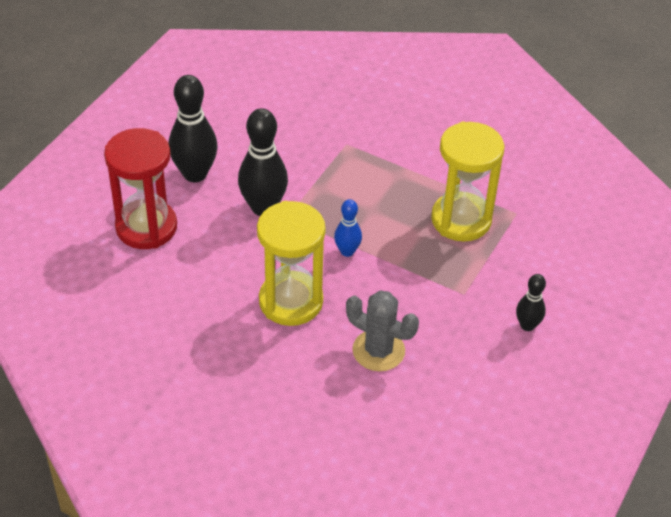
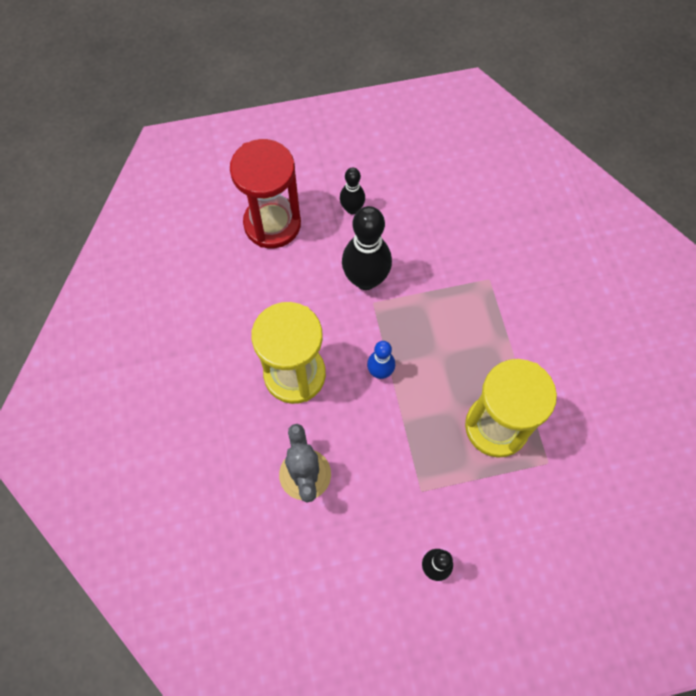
camera: 50 degrees right, 20 degrees up
(195, 174) = (352, 209): black bowling pin -> black bowling pin, size x0.55

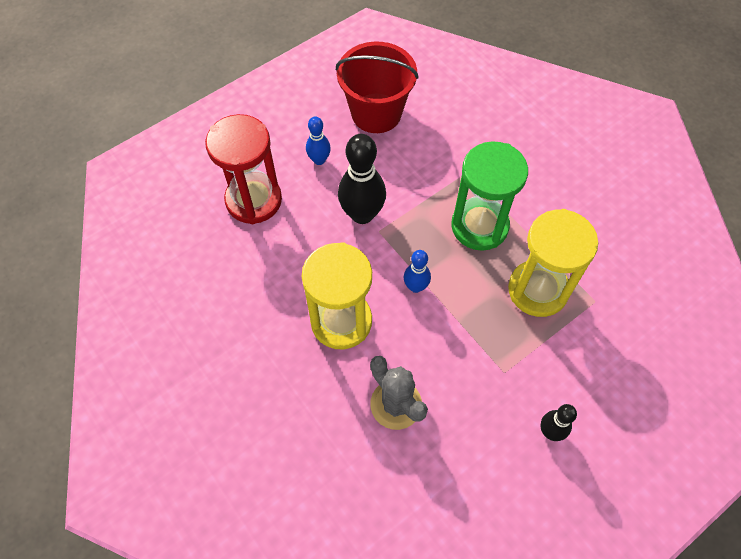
camera: 25 degrees left, 5 degrees down
(352, 209) = (319, 160): black bowling pin -> blue bowling pin
(430, 183) = (376, 113): none -> red bucket
(473, 338) = (479, 226): none -> green hourglass

